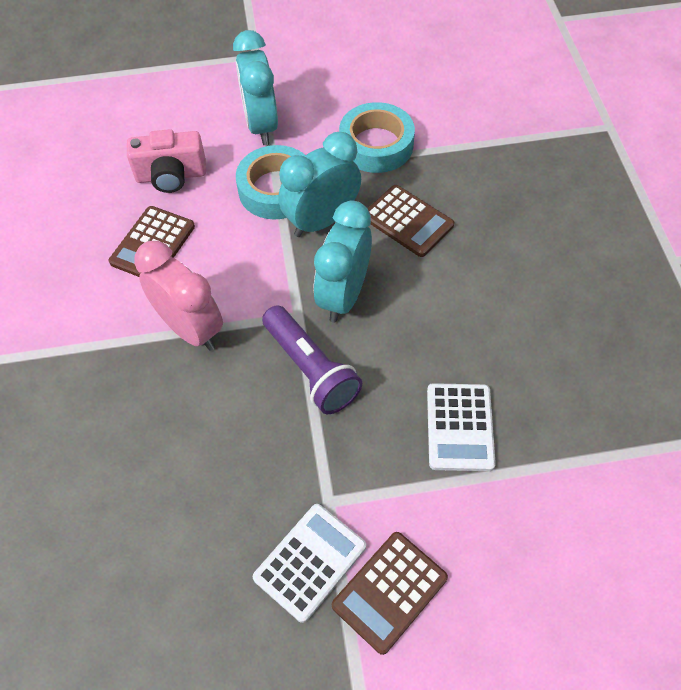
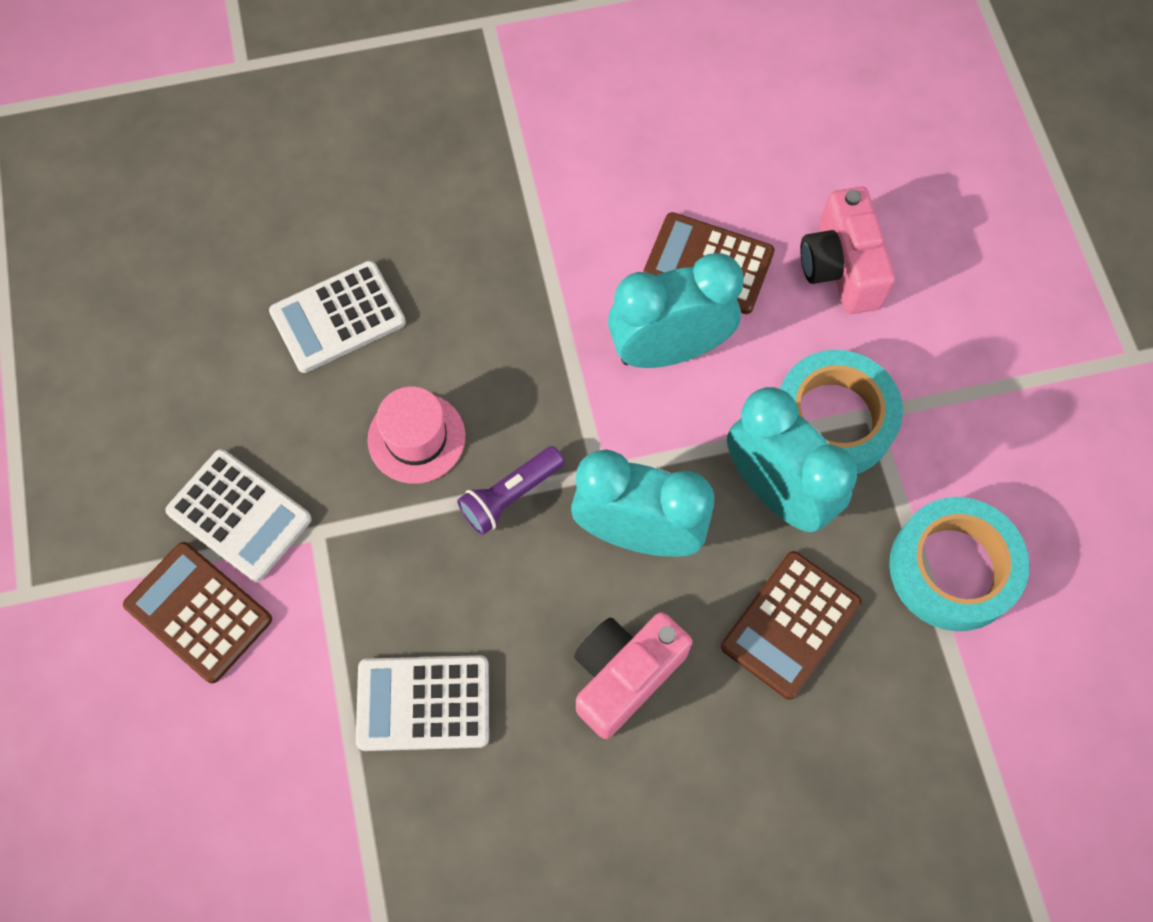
camera: 85 degrees right, 10 degrees up
(146, 488) = (338, 317): none -> white calculator
(190, 329) = (568, 334): pink clock -> none
(259, 430) = (416, 438): none -> pink hat
(261, 125) = (968, 383): turquoise clock -> turquoise clock (669, 350)
(310, 369) = (510, 495): purple flashlight -> purple flashlight, size x0.64
(439, 308) = (624, 675): none -> pink camera

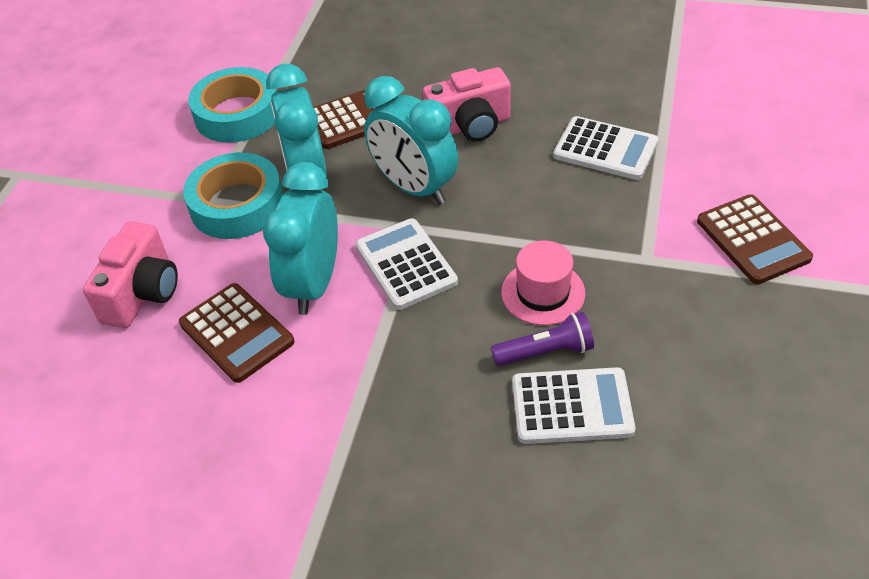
camera: 150 degrees left, 20 degrees down
(239, 515) = (706, 288): white calculator -> white calculator (406, 264)
(510, 495) = (490, 235): purple flashlight -> purple flashlight (545, 352)
(669, 350) = (313, 284): turquoise clock -> turquoise clock turned 90 degrees clockwise

